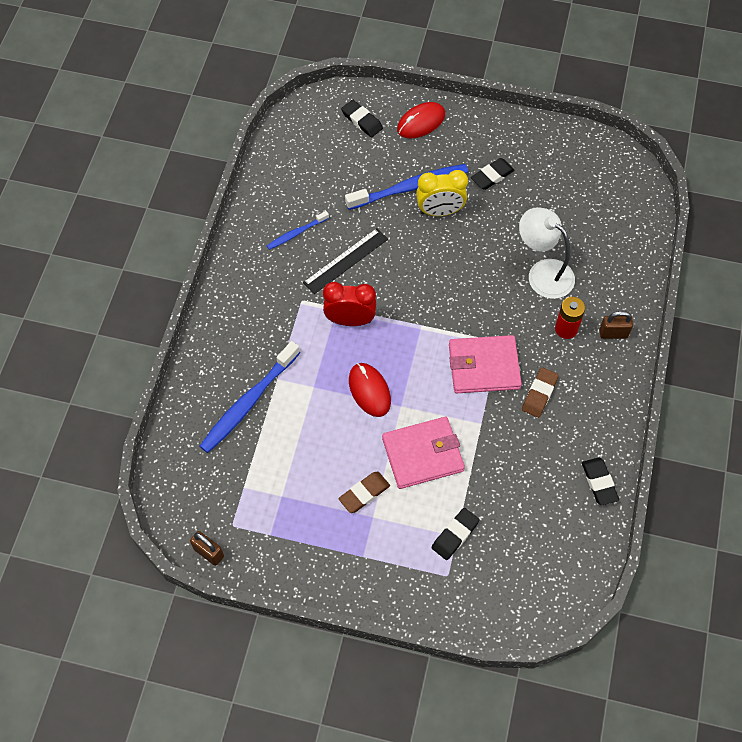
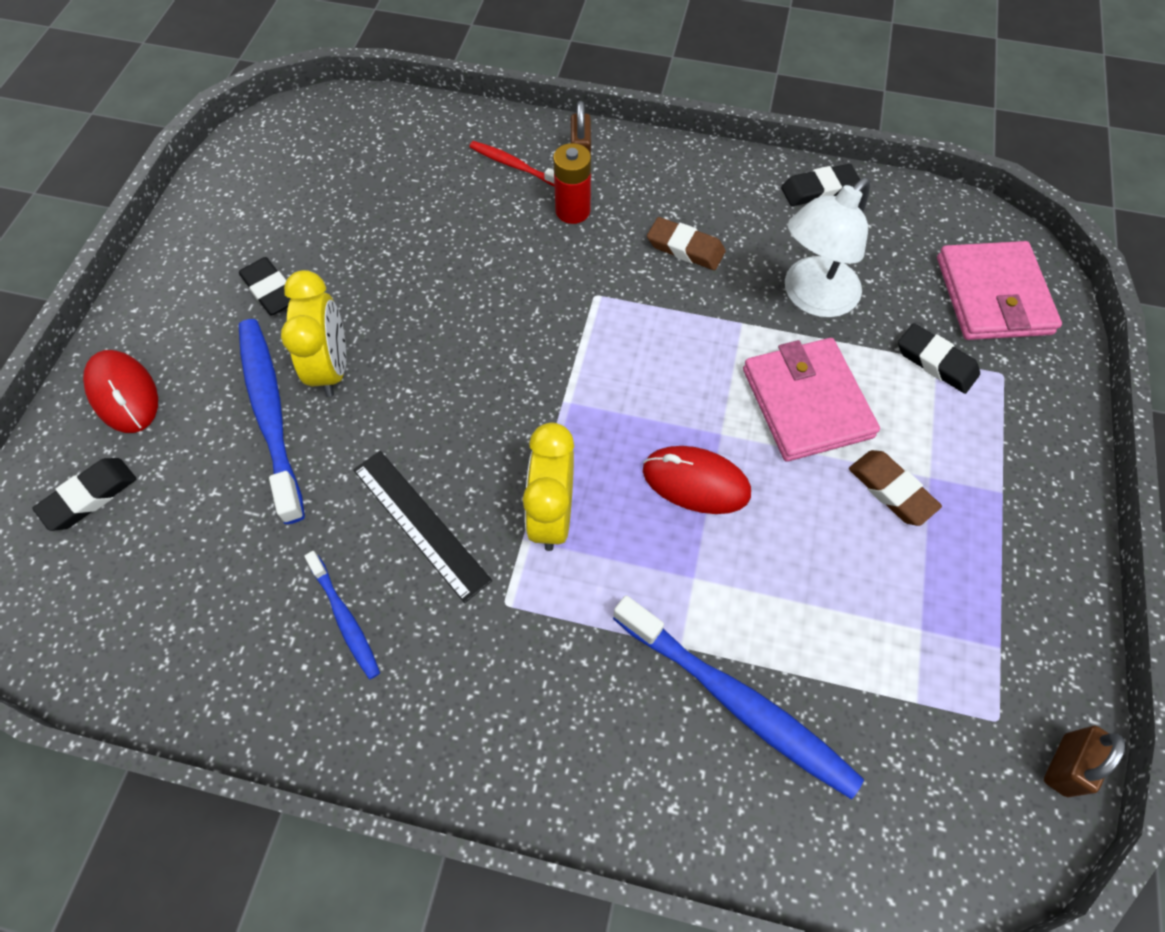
camera: 90 degrees left, 0 degrees up
(350, 320) = (552, 515): red clock -> yellow clock
(369, 391) = (696, 482): red mouse -> red mouse turned 45 degrees clockwise
(484, 366) = (641, 315): pink wallet -> pink wallet (993, 295)
(543, 272) = (470, 233): white lamp -> white lamp (812, 298)
(603, 294) = (514, 165): none -> red toothbrush

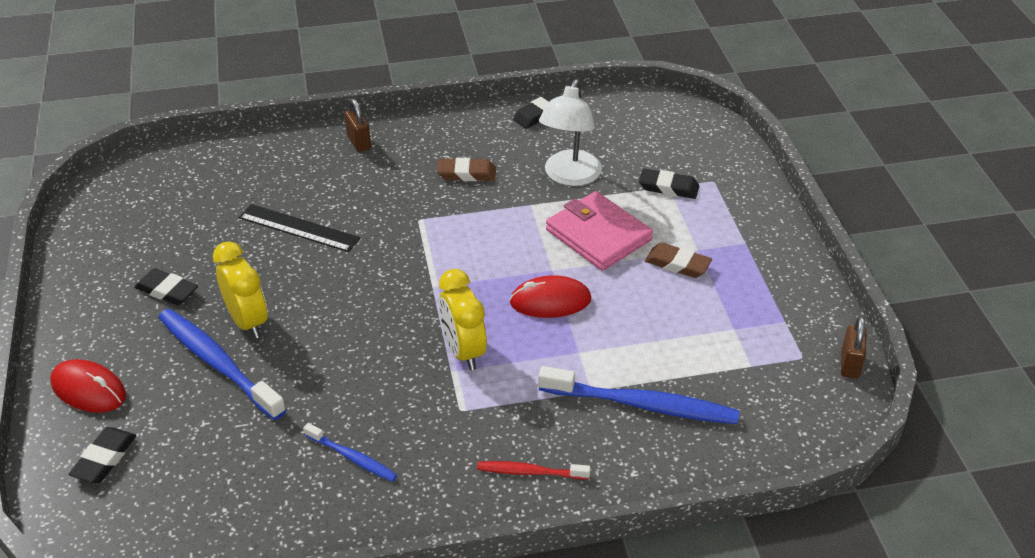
camera: 25 degrees left, 20 degrees down
(420, 523) = (373, 387): black ruler -> black ruler (299, 228)
(514, 165) = (311, 160): red toothbrush -> red toothbrush (530, 472)
(572, 211) = (372, 175): red battery -> none
(993, 295) = (685, 141): pink wallet -> none

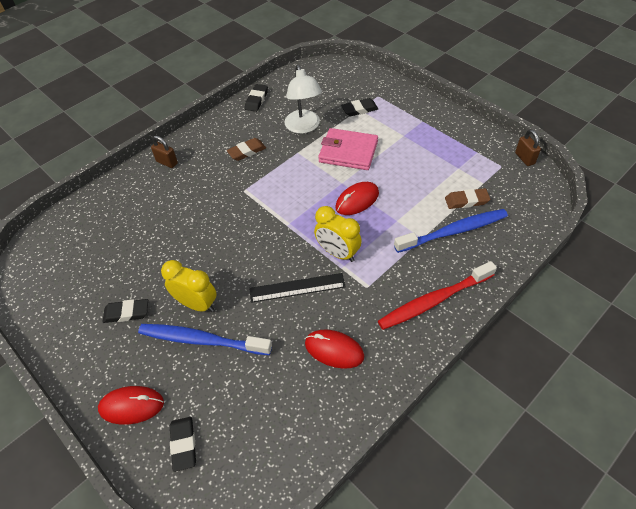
camera: 30 degrees left, 10 degrees up
(299, 228) = (176, 230): black ruler -> black ruler (297, 287)
(352, 458) = (334, 350): blue toothbrush -> red mouse
(530, 472) = (434, 300): red toothbrush -> red toothbrush, size x1.87
(677, 264) = (401, 148): brown eraser -> brown eraser (466, 201)

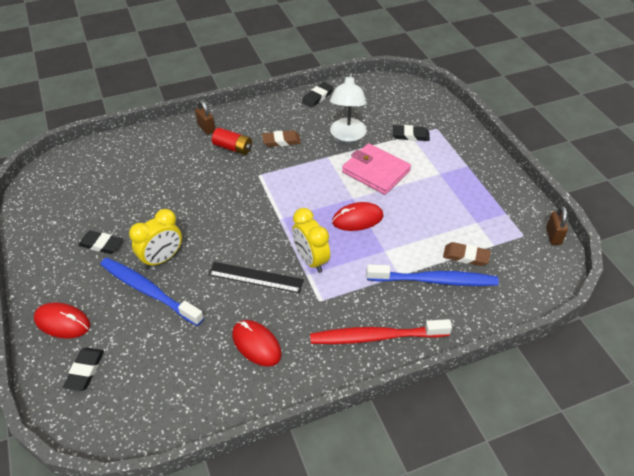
camera: 20 degrees right, 5 degrees down
(197, 304) = (162, 259): yellow clock -> yellow clock turned 90 degrees clockwise
(204, 173) = (233, 148): none -> red battery

